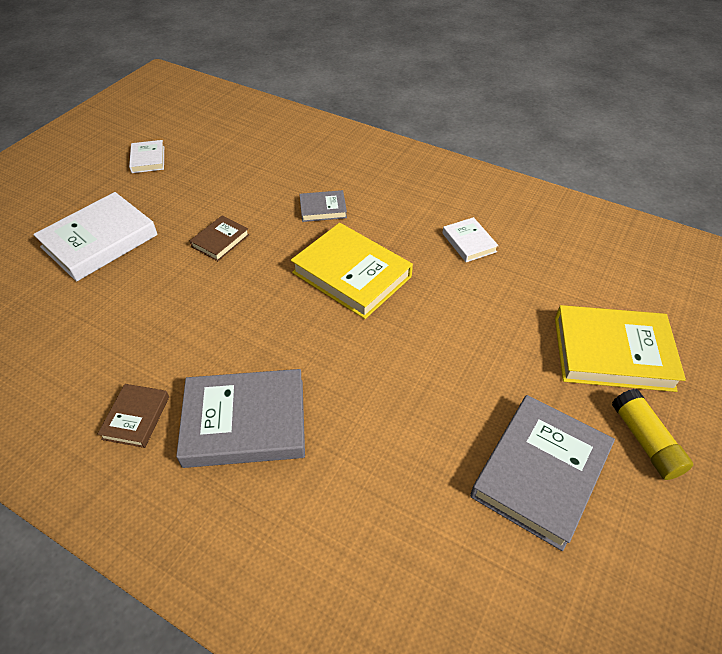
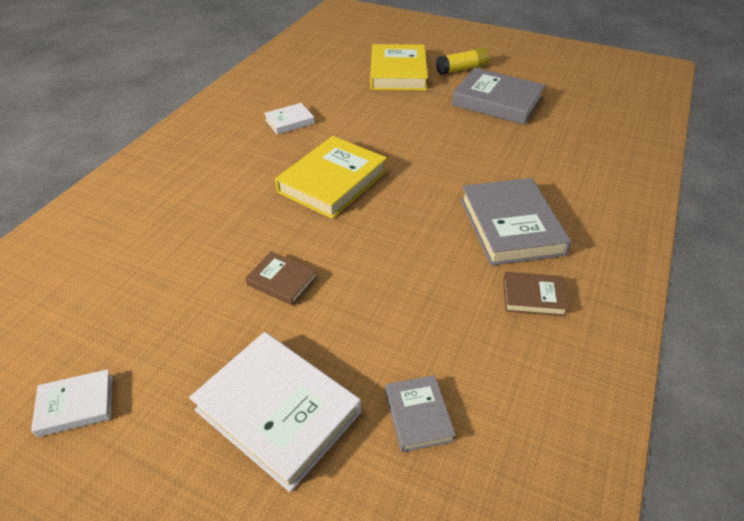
camera: 95 degrees left, 5 degrees down
(323, 209) = (232, 207): grey book -> grey book (418, 415)

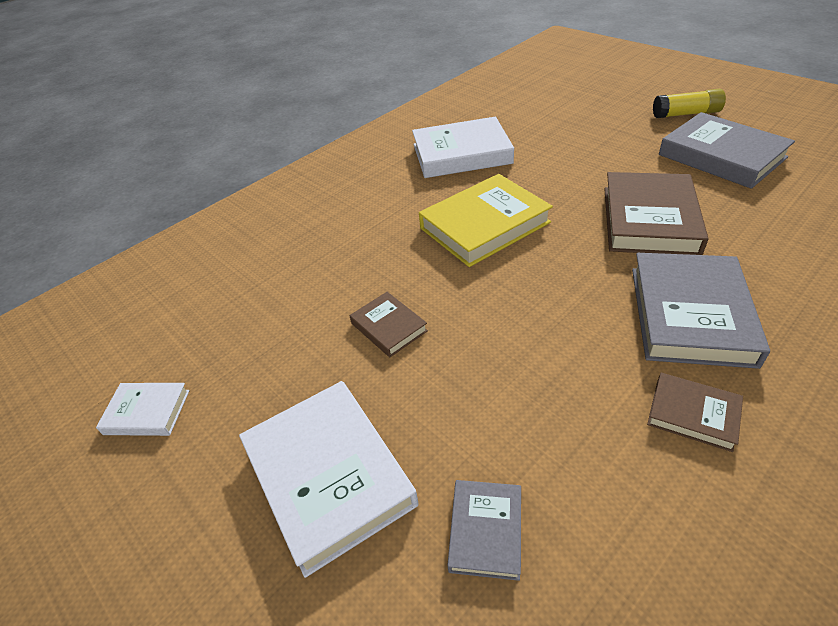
camera: 25 degrees right, 0 degrees up
(289, 121) = (461, 154): white book -> white book, size x1.95
(398, 73) = (604, 112): yellow book -> none
(461, 158) = (649, 220): none -> brown book

